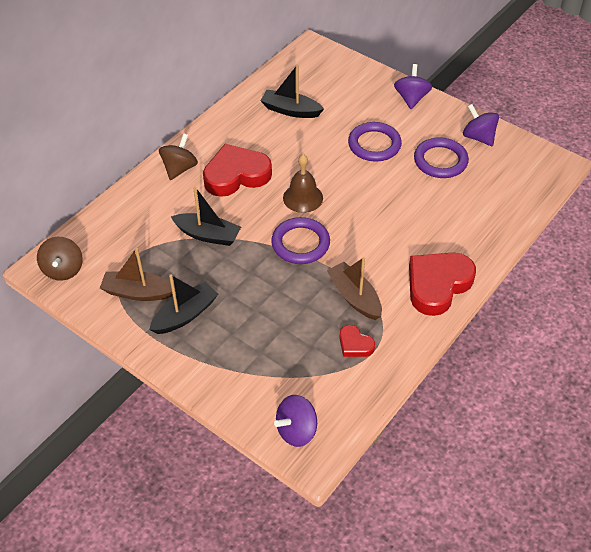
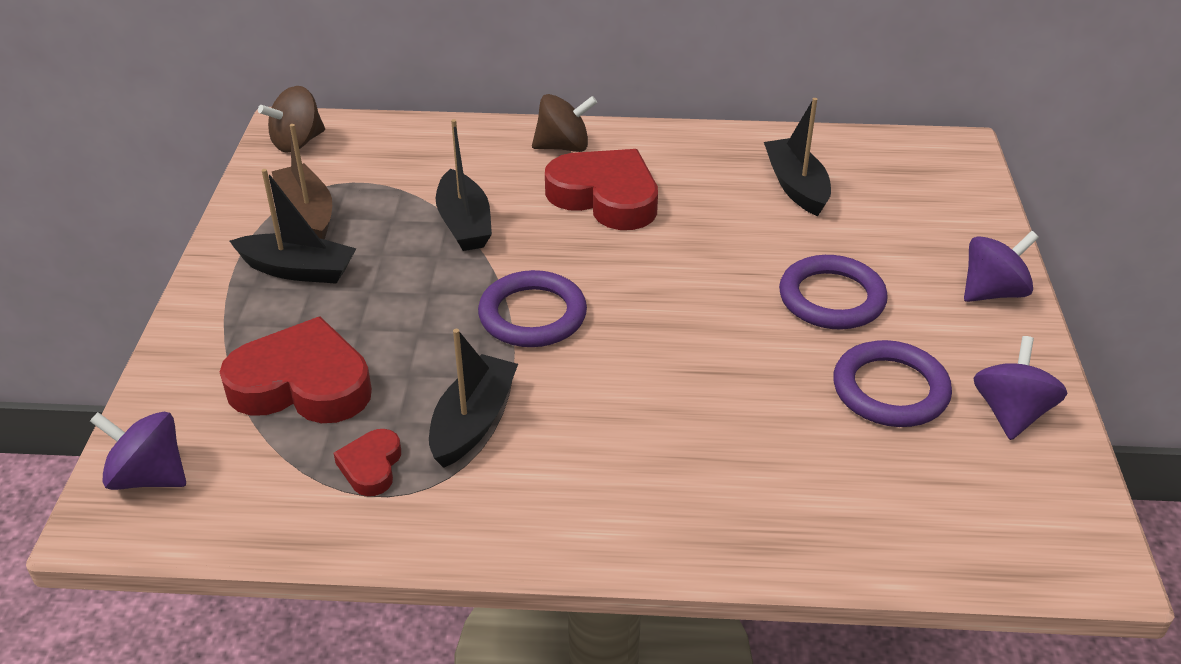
camera: 55 degrees right, 10 degrees down
(303, 198) = (630, 276): brown bell -> none
(354, 297) = (473, 422): brown boat -> black boat
(437, 285) = (590, 513): red heart -> red heart (302, 384)

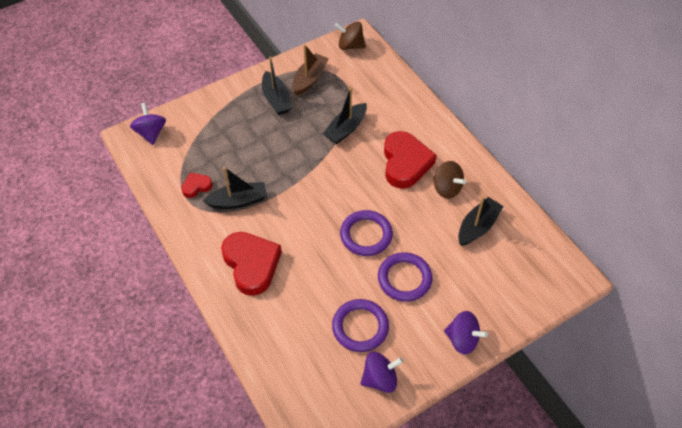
camera: 55 degrees right, 15 degrees up
(302, 384) = (220, 142): red heart -> red heart (251, 264)
(532, 315) = (309, 184): purple ring -> purple ring (366, 235)
(563, 147) = (428, 128): brown spinning top -> brown spinning top (446, 188)

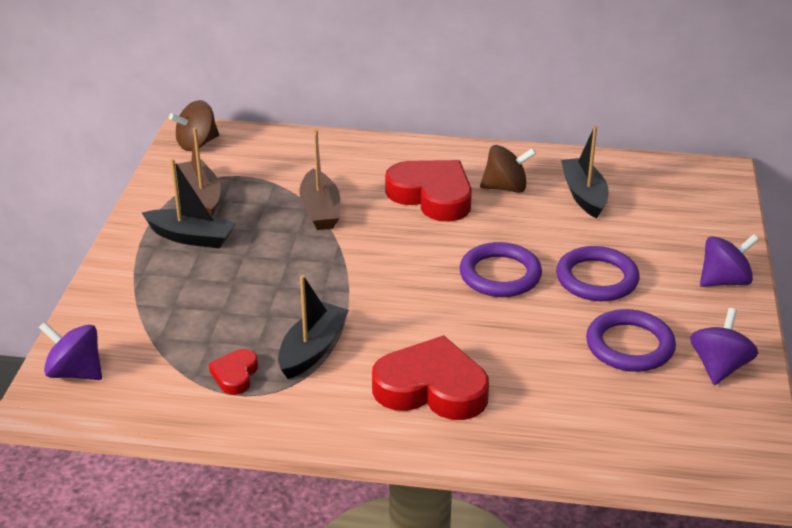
camera: 50 degrees left, 20 degrees down
(346, 129) = (320, 210): black boat -> brown boat

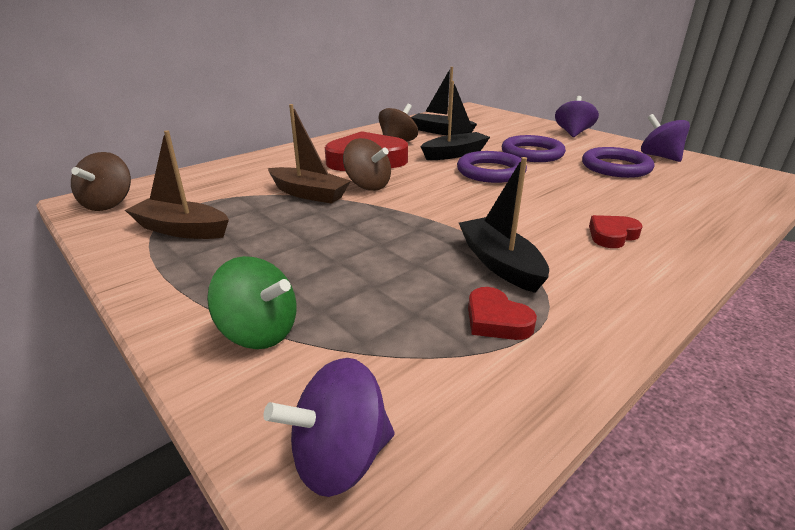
camera: 50 degrees left, 5 degrees down
(132, 298) = (259, 332): none -> green spinning top
(191, 237) = (228, 256): black boat -> black boat (454, 154)
(374, 227) = (367, 185): none -> brown spinning top
(431, 388) = (612, 235): red heart -> red heart, size x0.49

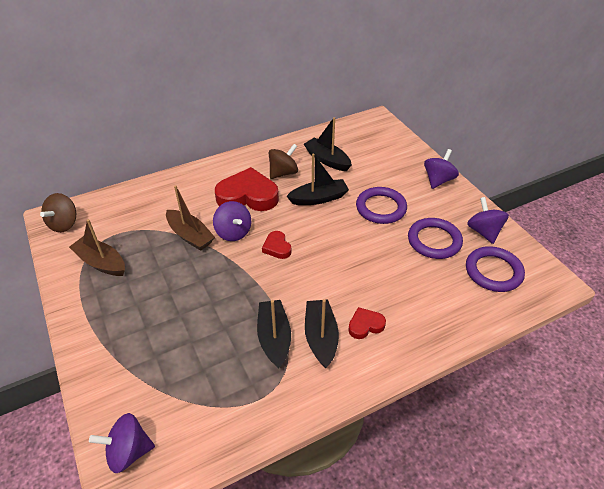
camera: 15 degrees right, 15 degrees up
(259, 332) = (119, 365): green spinning top -> none
(367, 185) = (233, 232): brown spinning top -> purple spinning top
(490, 172) = (331, 230): purple ring -> purple ring (493, 271)
(496, 320) = (243, 385): red heart -> red heart (277, 247)
(565, 254) = (321, 337): none -> black boat

